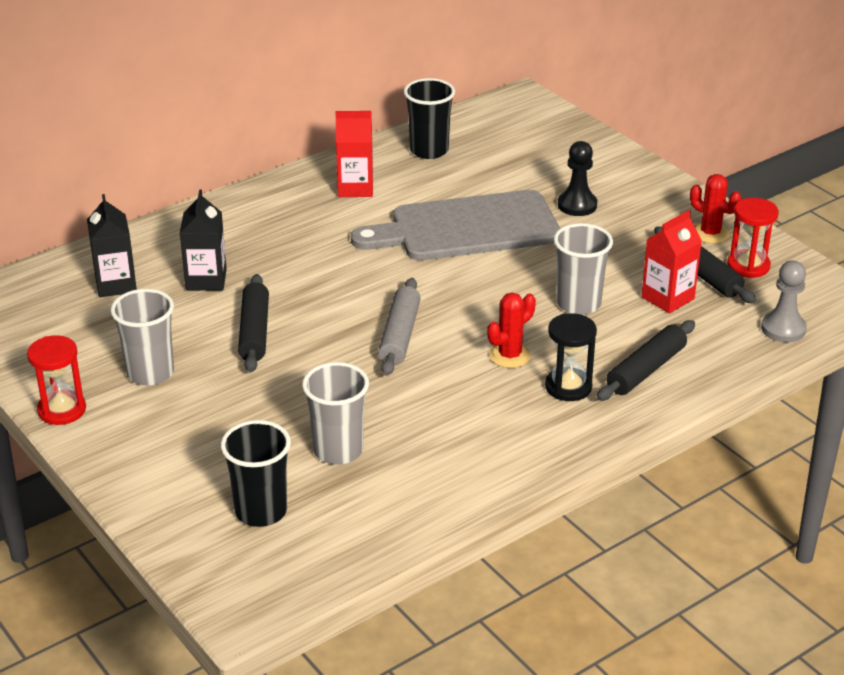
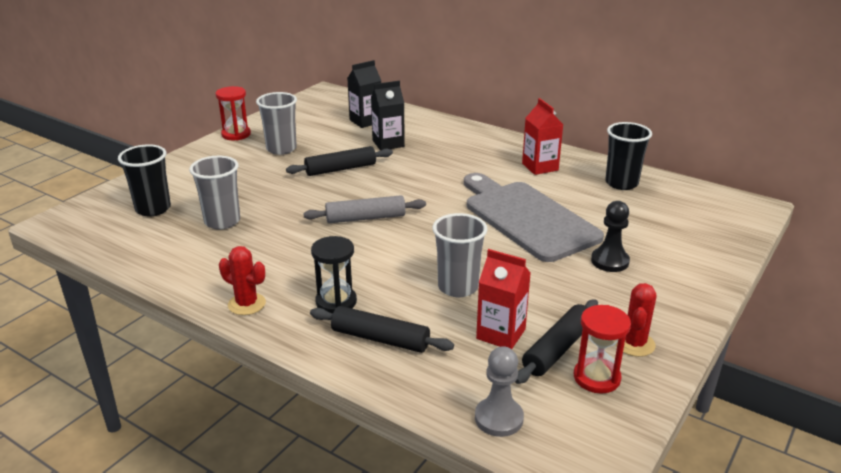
camera: 70 degrees right, 5 degrees down
(509, 355) = (365, 267): red cactus -> red cactus (247, 304)

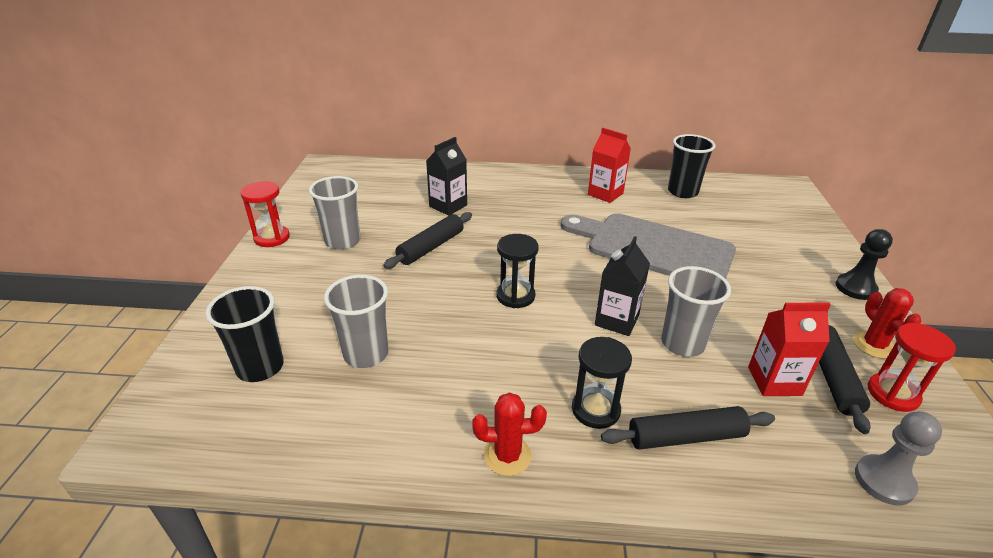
camera: 30 degrees left, 5 degrees up
(365, 121) = (400, 187): black carton -> black carton (616, 320)
(365, 218) = (515, 296): grey rolling pin -> black hourglass
(610, 261) = (761, 269): black pawn -> black pawn (855, 288)

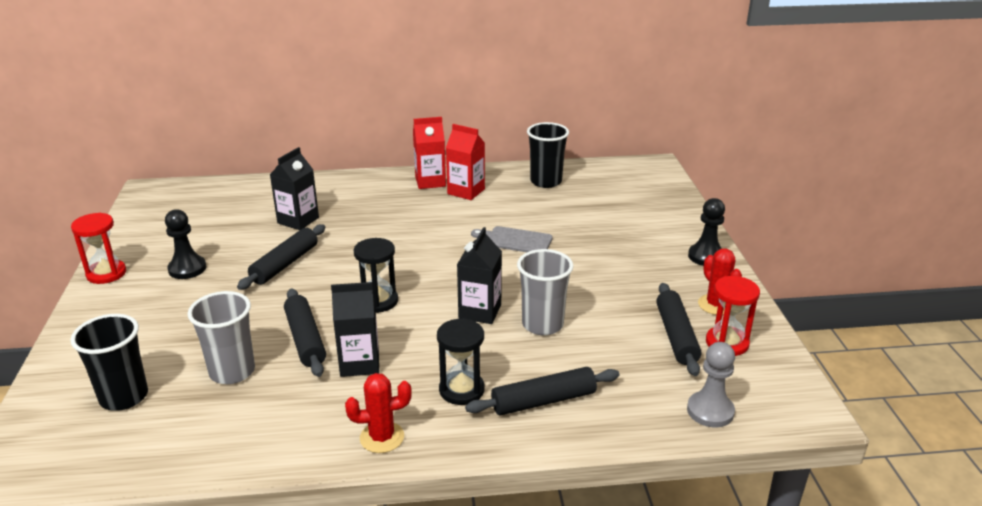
camera: 10 degrees left, 5 degrees down
(343, 241) = (187, 269): grey cup -> black pawn
(441, 328) = (305, 339): none -> black rolling pin
(491, 362) = (359, 363): none -> black carton
(653, 248) = (515, 240): grey cutting board -> grey cutting board, size x0.46
(774, 381) = (624, 346): red carton -> red carton (430, 182)

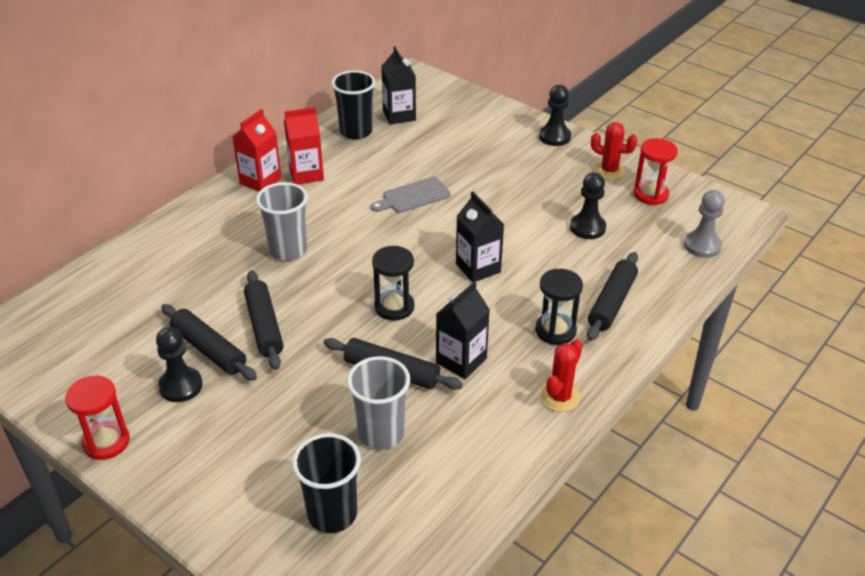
camera: 45 degrees left, 10 degrees up
(298, 220) = (203, 282): black carton -> black carton (399, 115)
(542, 324) = (532, 251): grey cup -> grey cup (288, 250)
(620, 335) = (587, 228): none -> black pawn
(676, 336) = (618, 207): black rolling pin -> black rolling pin (209, 349)

